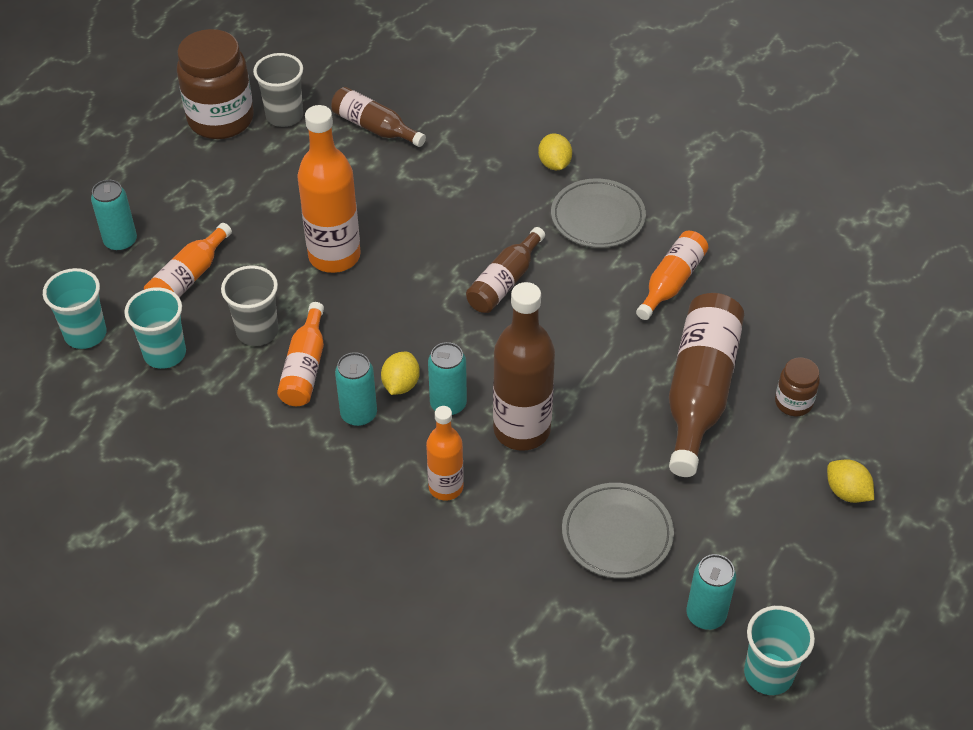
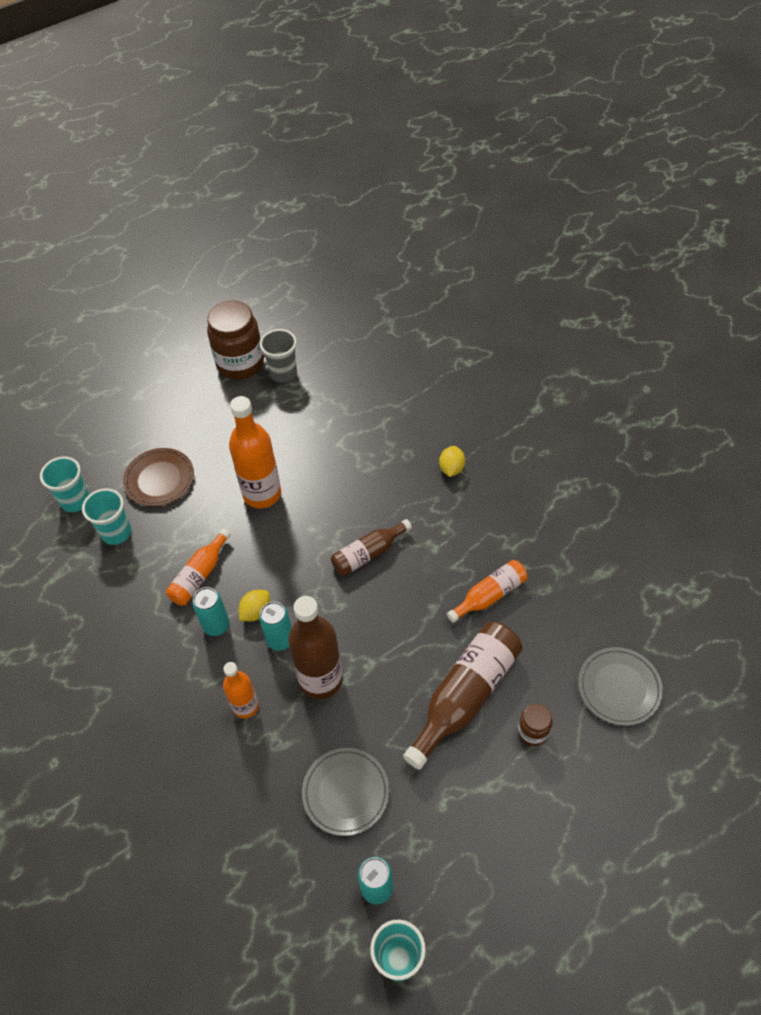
camera: 25 degrees right, 5 degrees up
(121, 242) = (131, 438): turquoise can -> none
(188, 278) = (159, 479): orange bottle -> brown plate
(257, 331) = (183, 536): grey cup -> none
(374, 127) = (339, 400): brown bottle -> none
(597, 217) = (461, 523): grey plate -> grey plate (619, 688)
(846, 492) = (536, 826): yellow lemon -> none

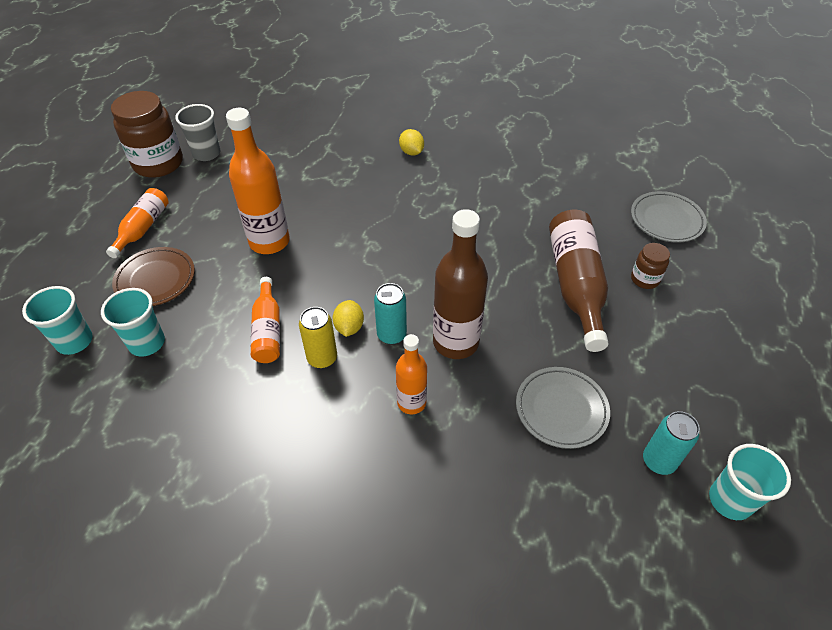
camera: 40 degrees left, 5 degrees down
(216, 625) = (322, 358): turquoise can -> yellow can
(368, 554) = (404, 236): brown bottle -> none
(489, 595) = (523, 214): orange bottle -> orange bottle (143, 228)

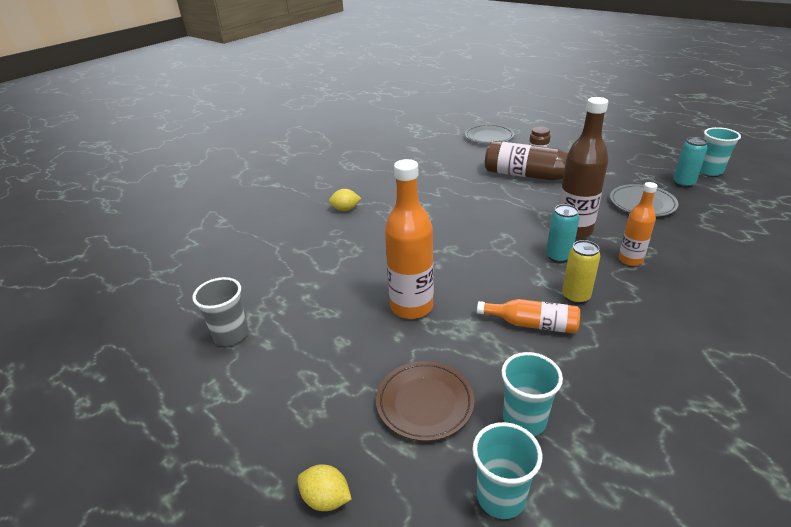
camera: 65 degrees left, 15 degrees down
(143, 228) = (326, 407): orange bottle -> none
(158, 163) = (211, 380): brown jar -> none
(349, 327) = (543, 276): yellow lemon -> yellow lemon (326, 498)

